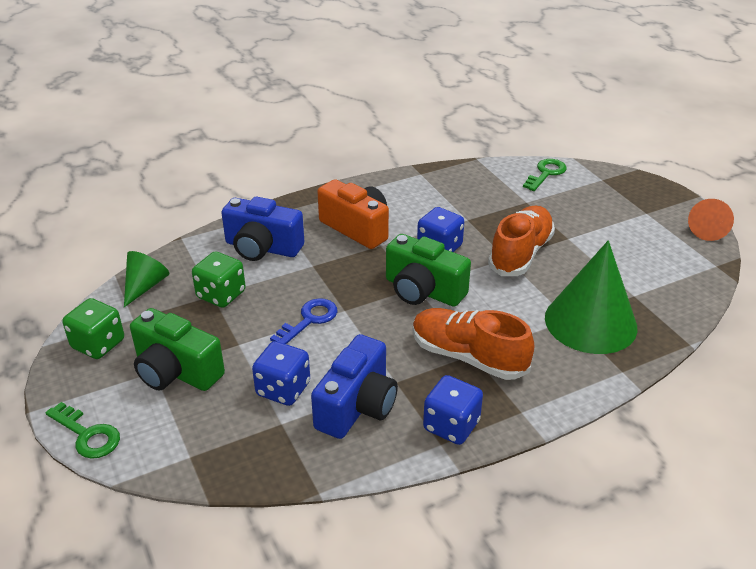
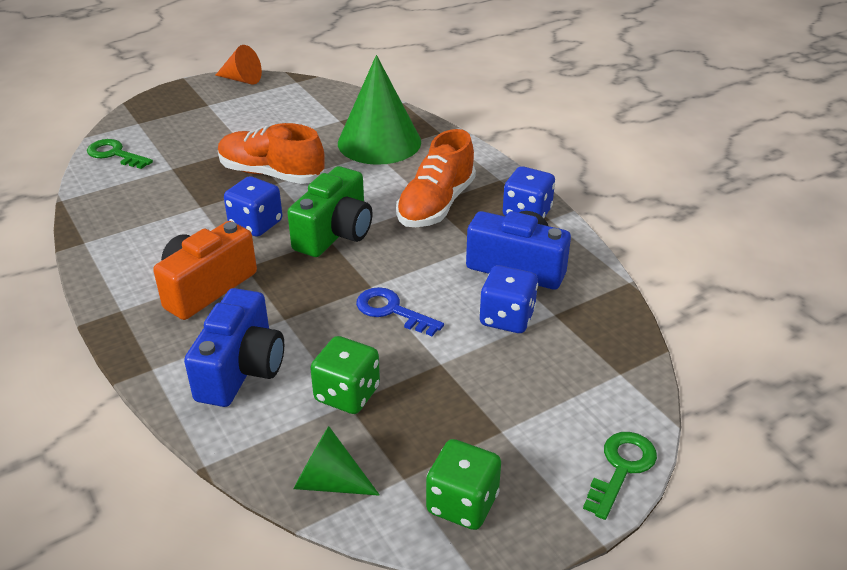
camera: 95 degrees left, 0 degrees up
(176, 371) = (498, 410): green camera -> none

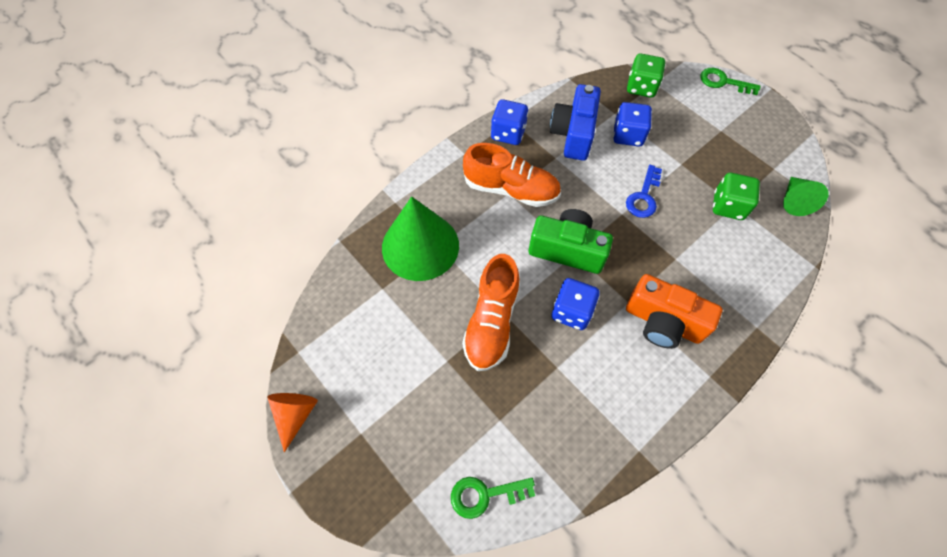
camera: 100 degrees left, 25 degrees up
(115, 154) = (485, 495): green key -> green key turned 60 degrees clockwise
(241, 369) = (733, 270): blue camera -> none
(462, 503) = (777, 141): green dice -> green dice (641, 87)

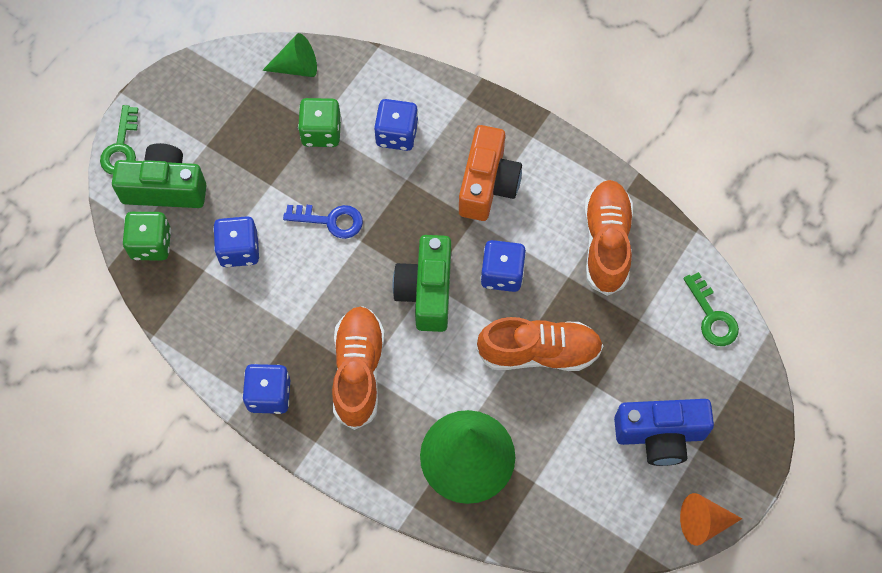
camera: 105 degrees left, 5 degrees up
(573, 134) = (251, 314): blue camera -> blue camera (660, 435)
(585, 413) = (606, 242): none -> orange shoe
(686, 101) = (165, 188): none -> green camera
(722, 261) = (397, 134): none -> blue dice

